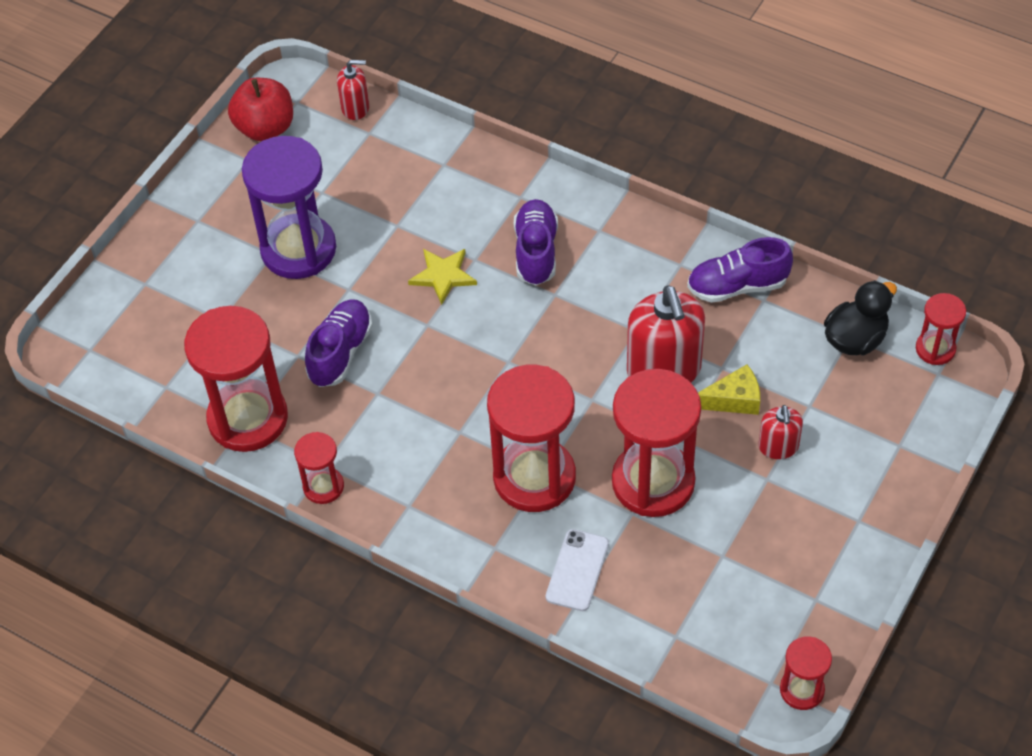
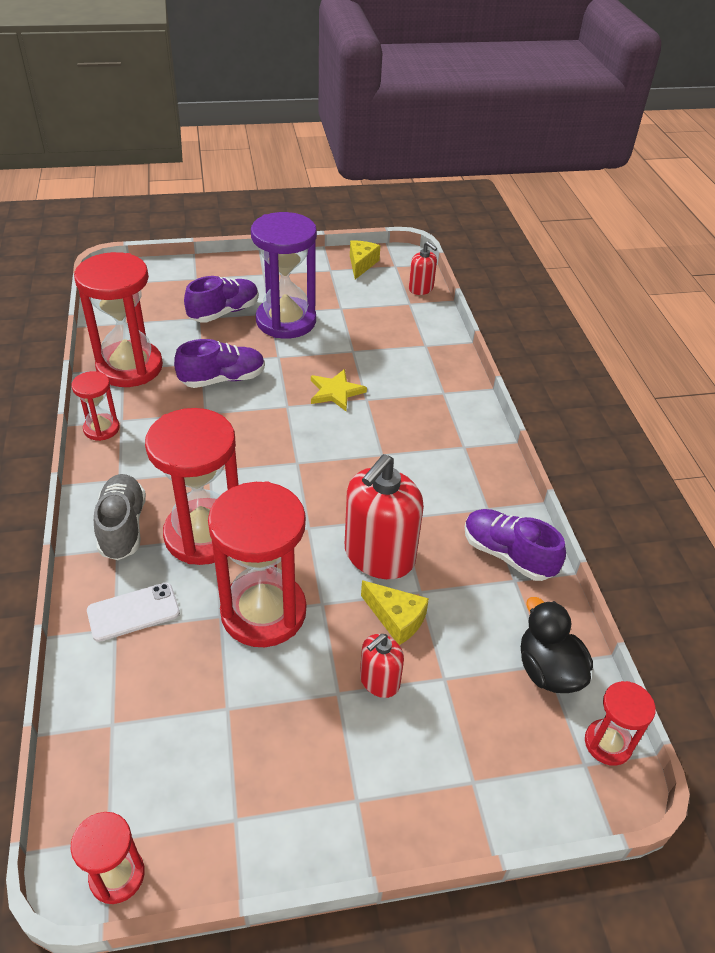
camera: 45 degrees right, 10 degrees down
(265, 128) = (361, 264): red apple -> yellow cheese
(472, 532) = (123, 527): none -> grey shoe
(536, 252) = (407, 425): purple shoe -> purple shoe (224, 312)
(855, 339) = (548, 670): black duck -> black duck turned 120 degrees counterclockwise

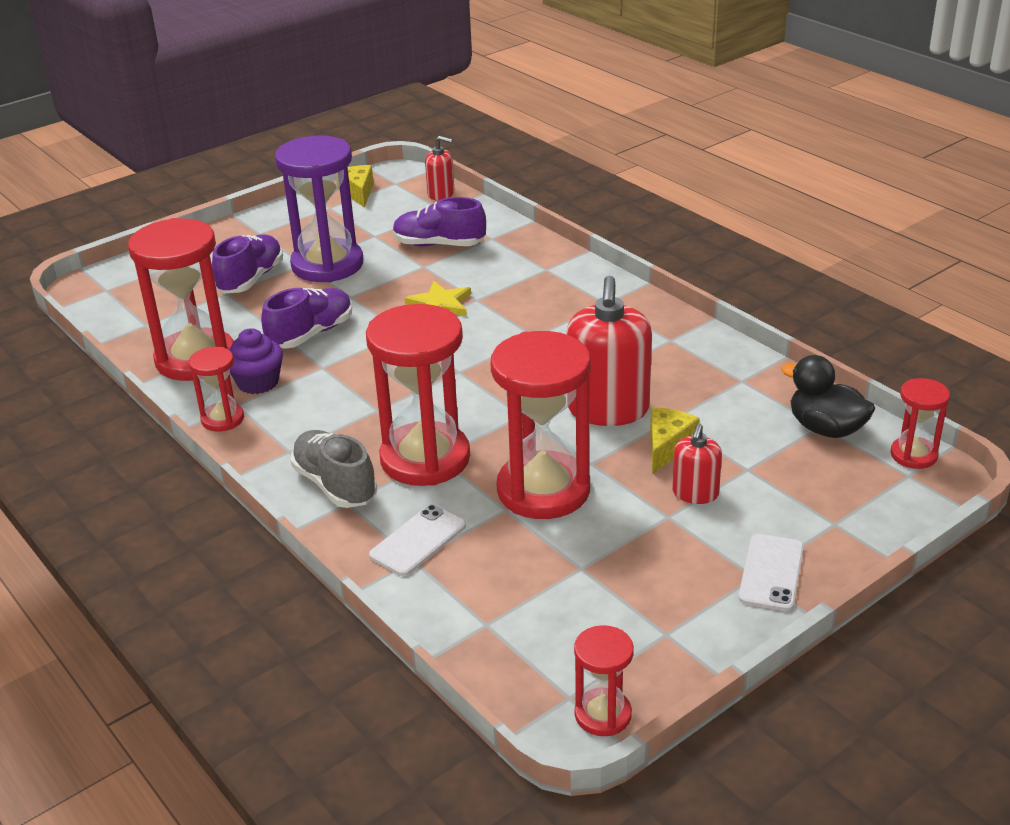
camera: 25 degrees left, 10 degrees down
(151, 407) = (258, 382): none -> purple cupcake
(374, 805) = (771, 573): none -> white phone
(396, 618) = (667, 446): yellow cheese -> yellow cheese turned 75 degrees counterclockwise
(508, 555) = (719, 365): purple shoe -> purple shoe (439, 245)

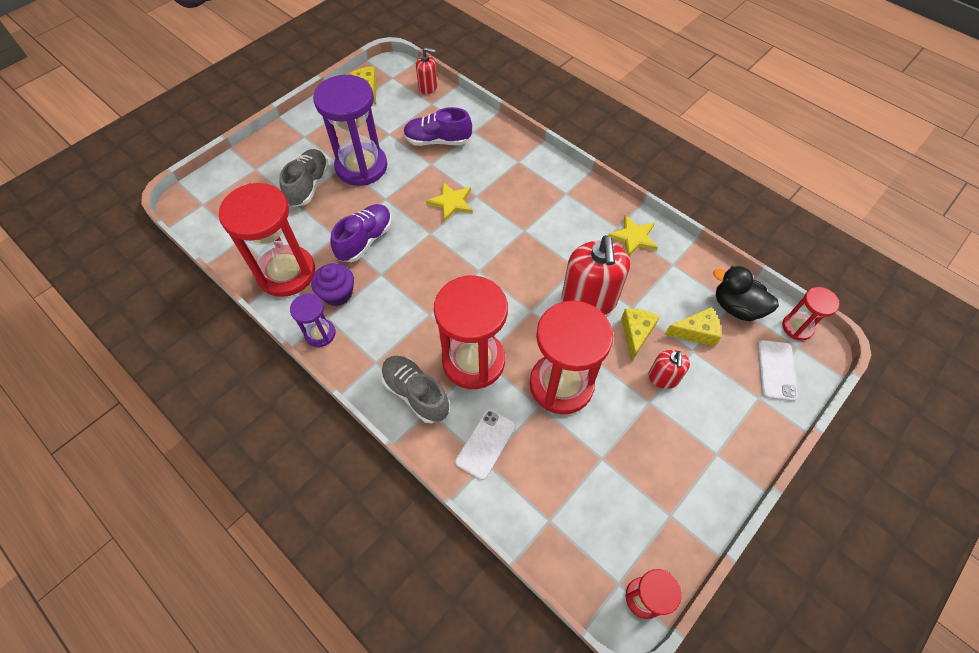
camera: 10 degrees left, 25 degrees up
(222, 419) = (320, 334): red hourglass -> purple hourglass
(251, 279) = (308, 185): purple shoe -> grey shoe
(691, 351) = (633, 237): none -> yellow star
(757, 450) = (696, 332): none -> yellow cheese
(771, 573) = (727, 449): white phone -> white phone (776, 370)

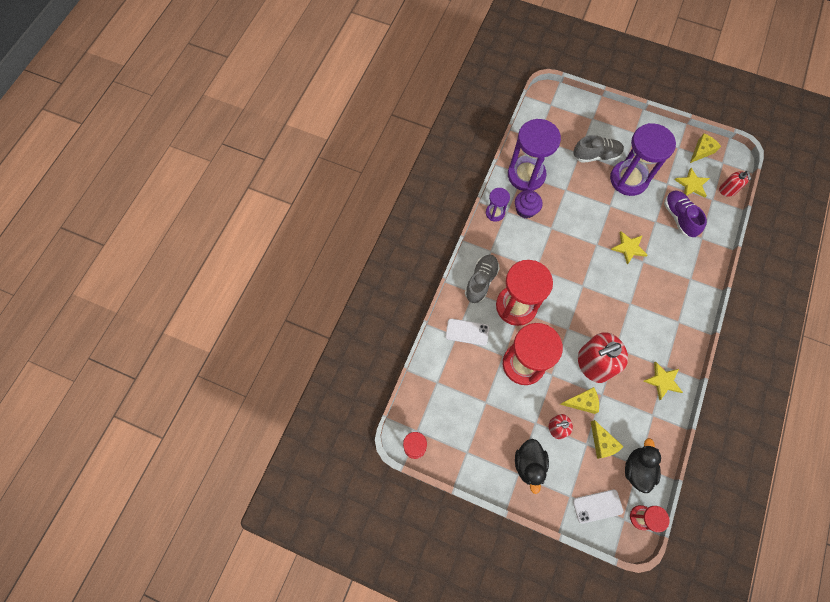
camera: 70 degrees right, 10 degrees up
(286, 273) = (526, 175): red hourglass -> purple hourglass
(365, 240) = (571, 208): purple shoe -> none
(403, 113) = (692, 184): none -> yellow star
(706, 433) = (529, 464): none -> black duck

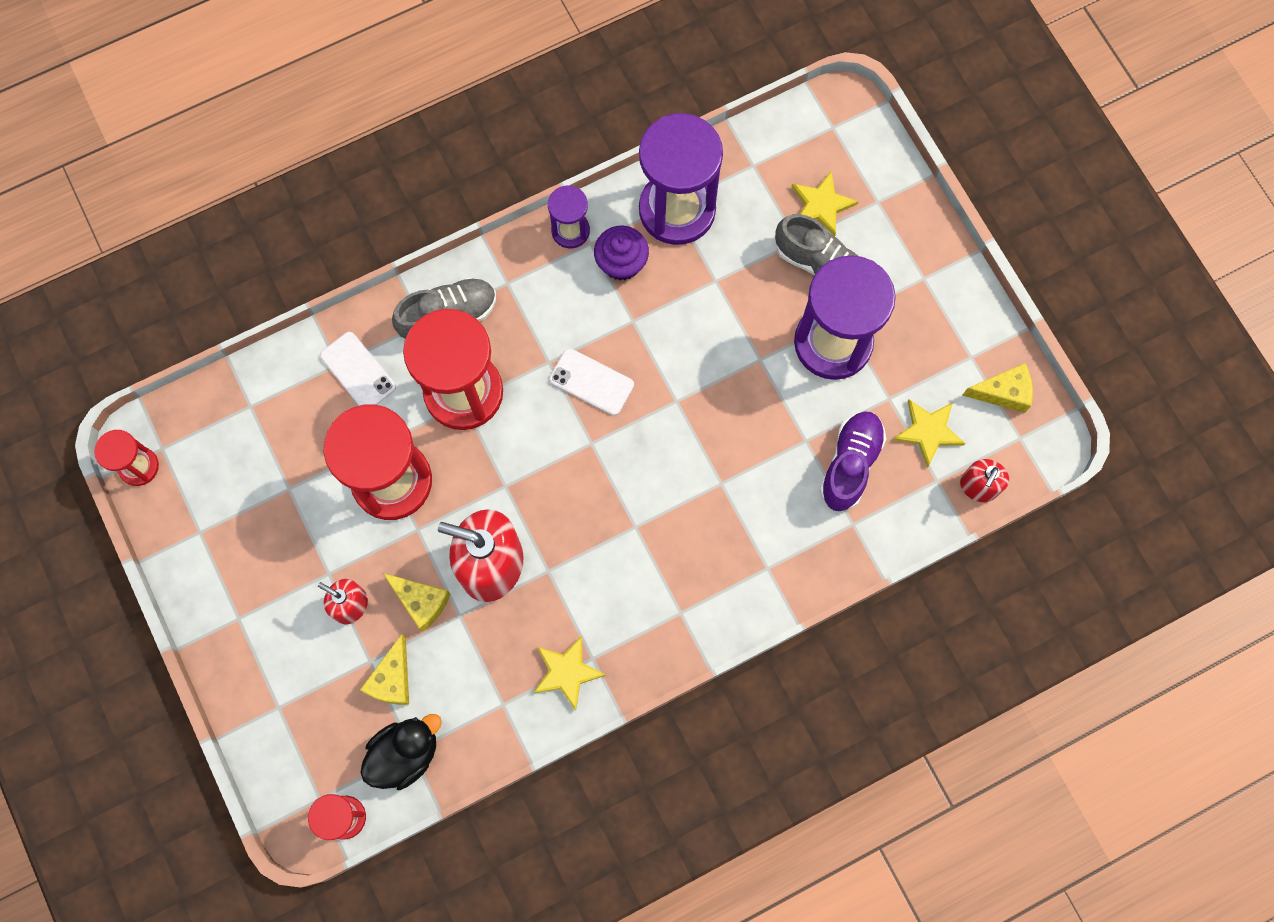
camera: 40 degrees right, 5 degrees up
(529, 464) = (265, 619): black duck -> none
(597, 506) = (301, 751): white phone -> white phone (591, 382)
(629, 248) = (720, 445): yellow star -> yellow star (821, 205)

